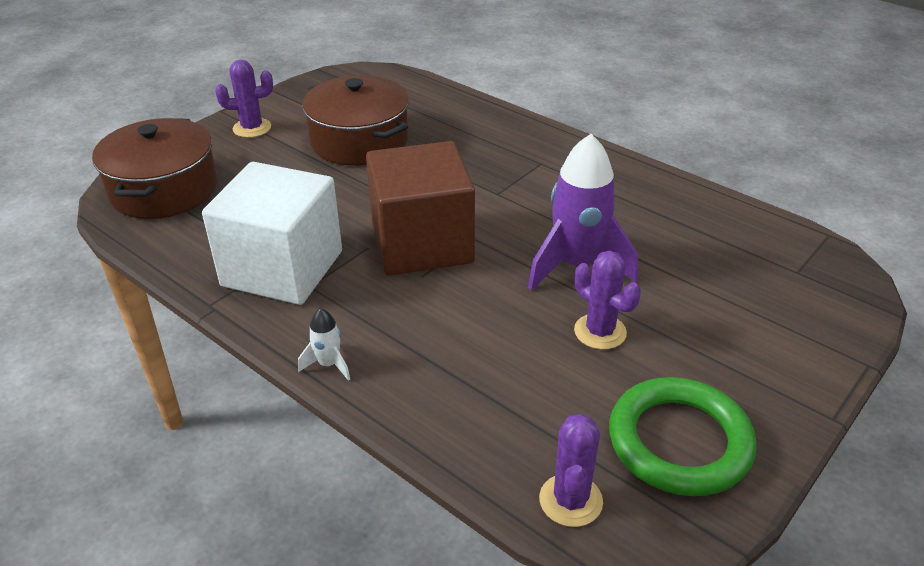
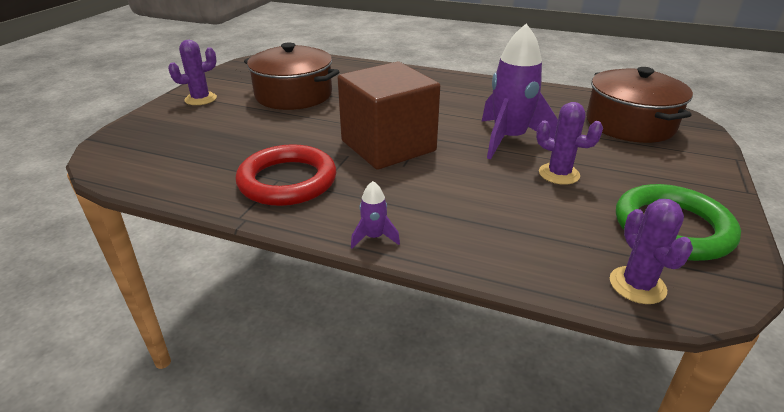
camera: 20 degrees left, 5 degrees down
(164, 190) = (147, 147): brown pot -> brown pot (629, 124)
(282, 268) = (287, 181): white cube -> red ring
(328, 364) = (374, 237): white rocket -> purple rocket

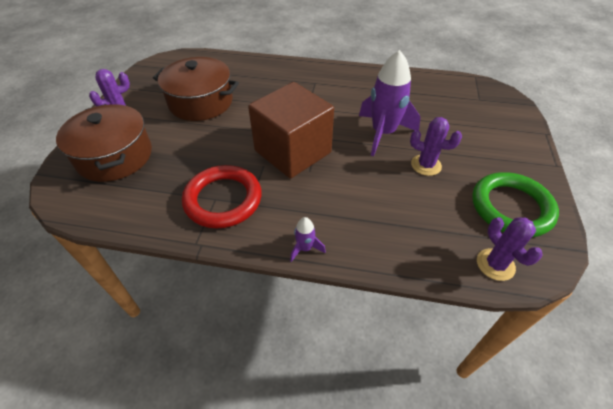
camera: 10 degrees left, 15 degrees up
(629, 124) = (468, 106): brown pot -> brown pot (115, 156)

